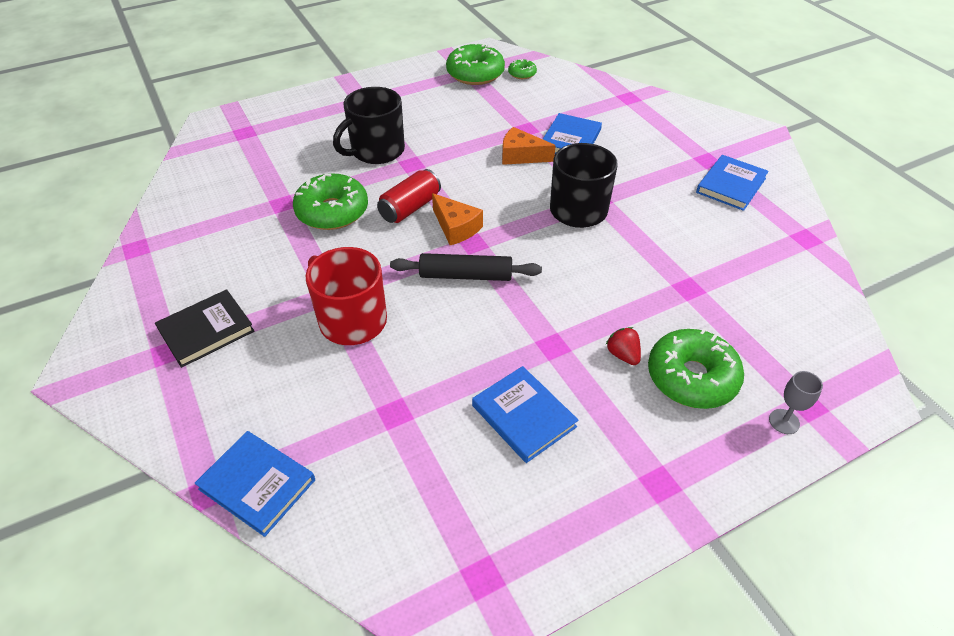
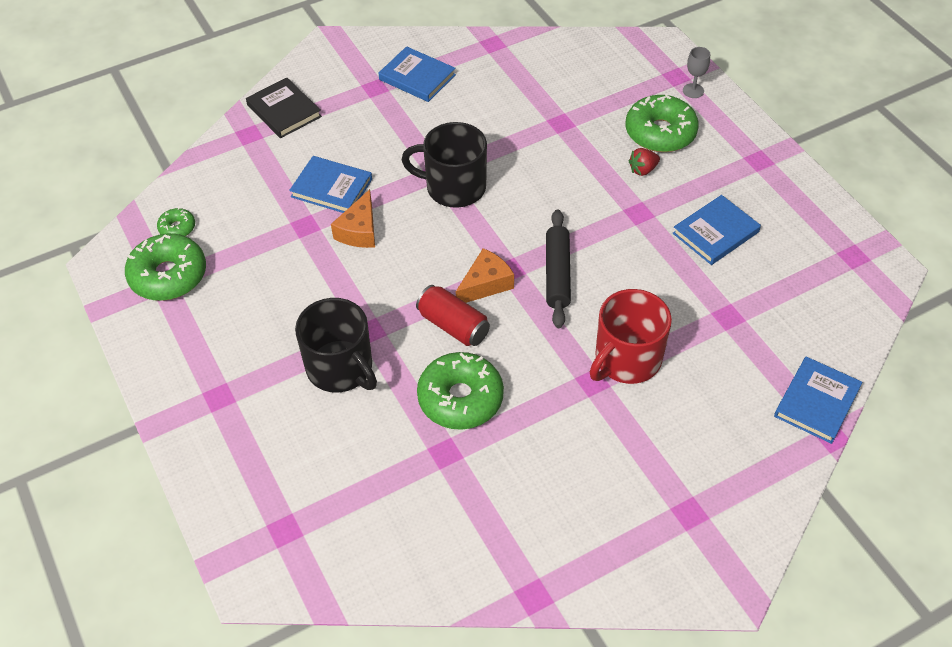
camera: 90 degrees left, 5 degrees up
(206, 330) = (656, 483): black book -> black book (284, 111)

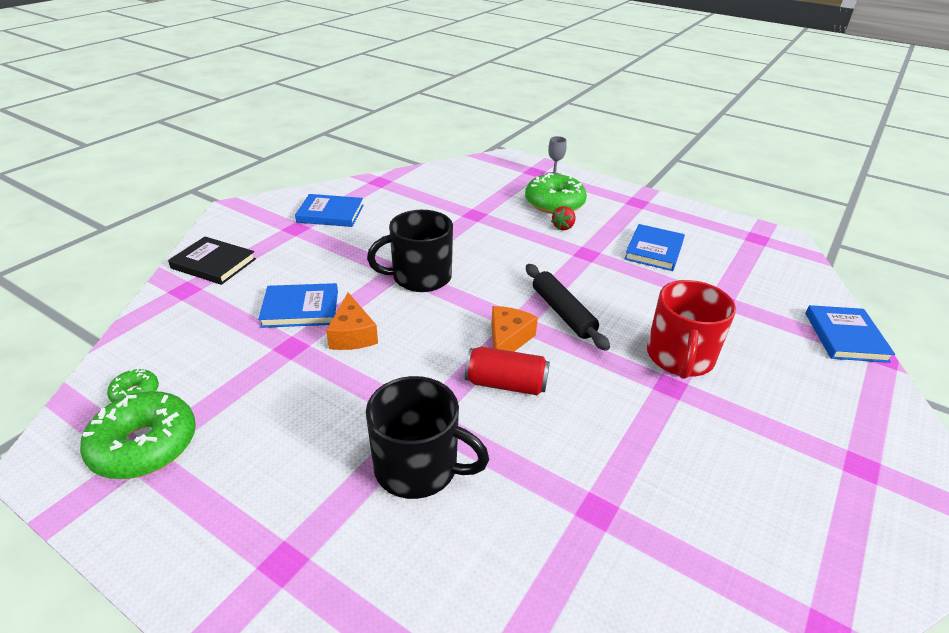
camera: 30 degrees left, 15 degrees down
(460, 398) = (567, 448): green donut -> none

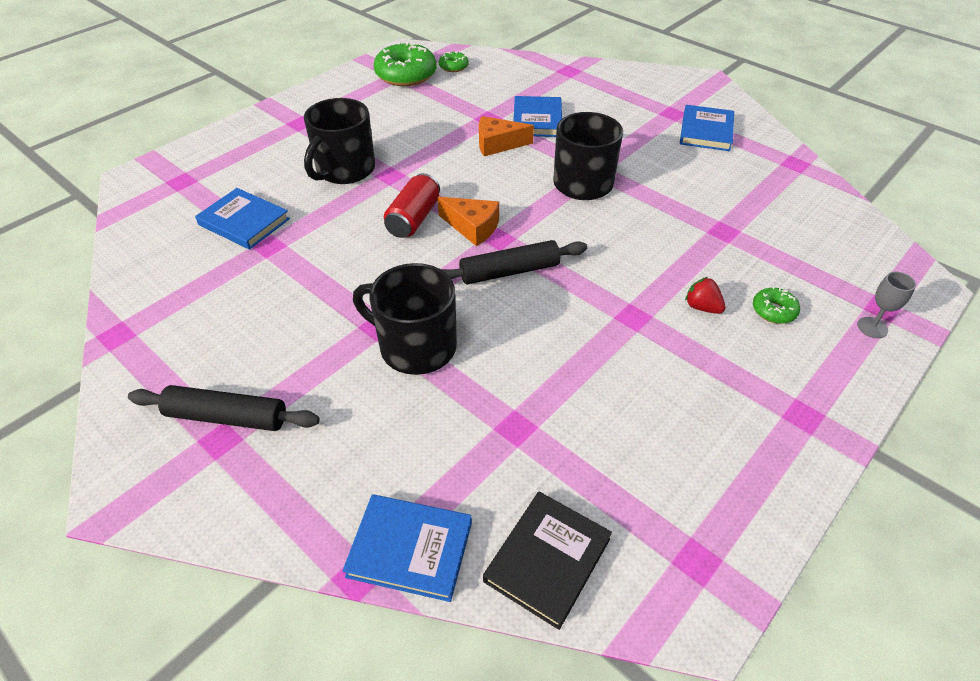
camera: 100 degrees right, 10 degrees up
(213, 263) = (607, 78): black book -> black book (547, 560)
(554, 203) = (773, 311): green donut -> green donut, size x0.49
(654, 250) = (645, 391): blue book -> blue book (244, 222)
(680, 357) = (416, 346): red mug -> black mug
(838, 468) = (227, 417): none -> black rolling pin

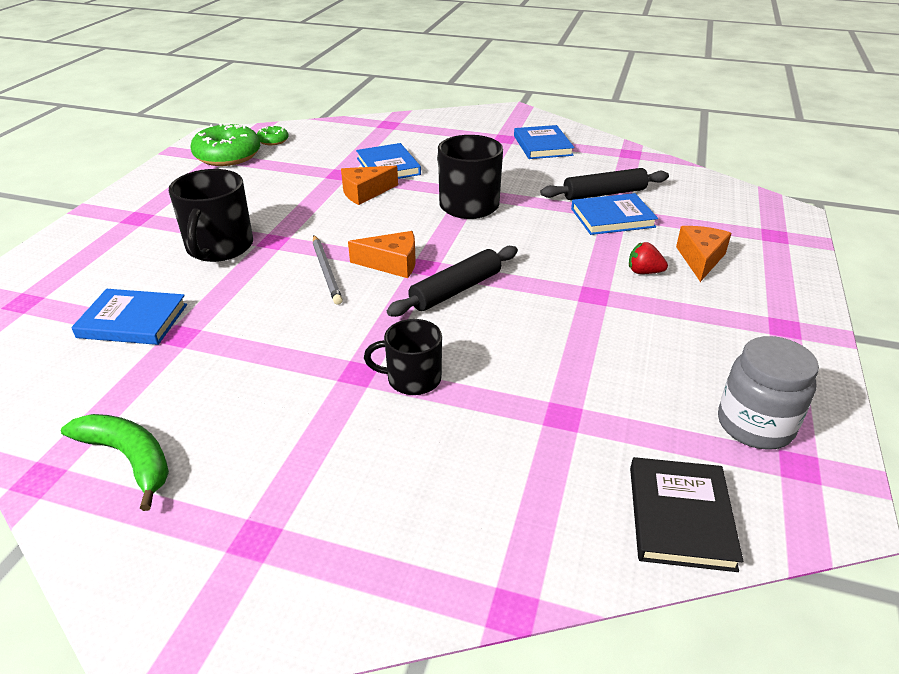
camera: 25 degrees left, 10 degrees down
(178, 341) = (129, 458): none -> green banana
(227, 417) = (247, 513): black rolling pin -> black rolling pin (604, 194)
(410, 549) = (546, 561): blue book -> blue book (612, 218)
(413, 219) = (326, 271): red can -> grey pencil
(416, 346) = (412, 379): black mug -> black mug, size x0.63
(685, 504) = (755, 425): none -> grey jar
(773, 311) = (700, 259): green donut -> orange cheese
(872, 327) = (779, 250): grey goblet -> none

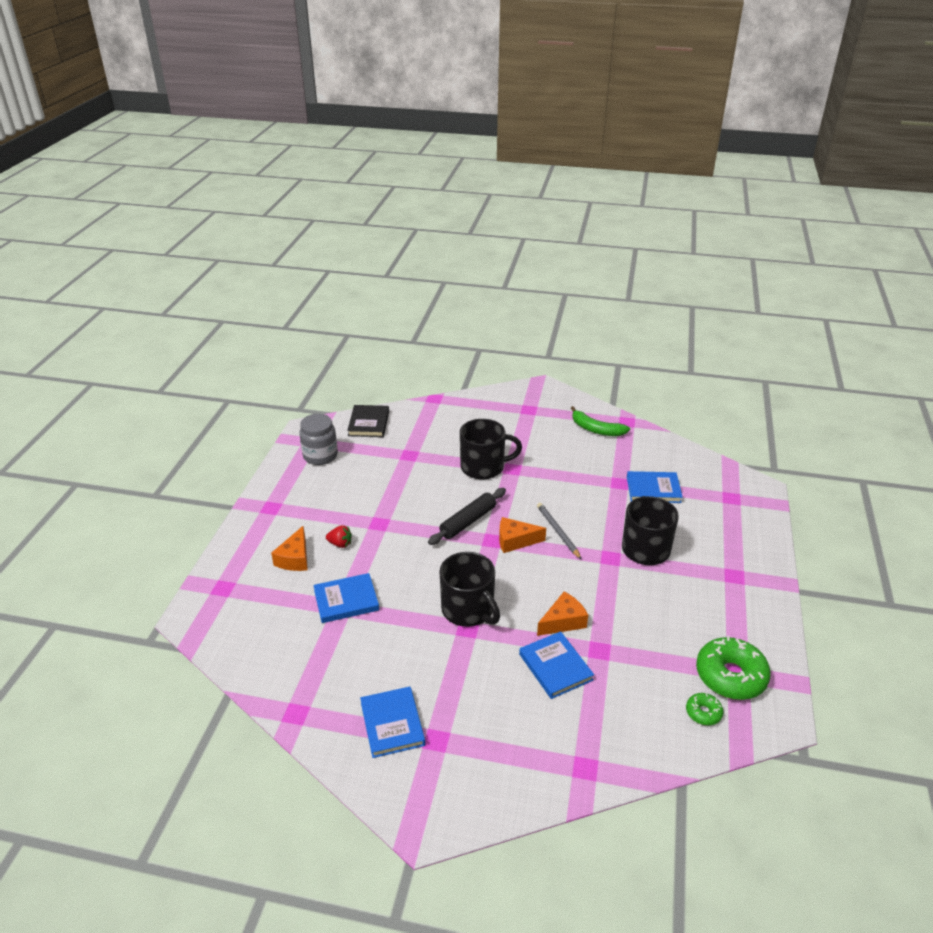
camera: 175 degrees right, 0 degrees up
(412, 379) = (483, 467): black mug -> black mug, size x1.58
(604, 194) = (344, 634): black rolling pin -> none

